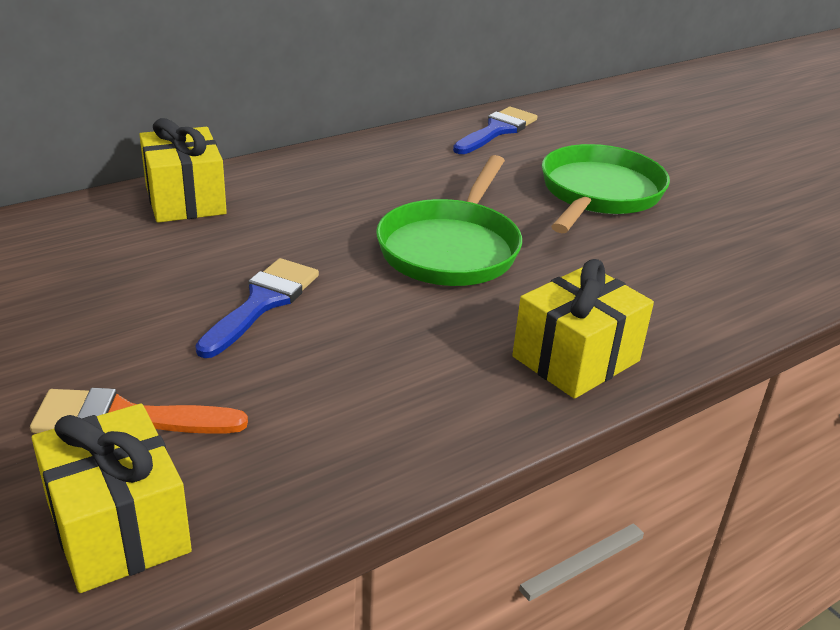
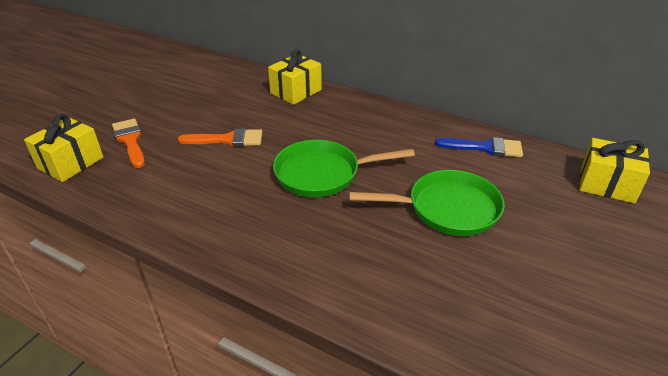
camera: 65 degrees right, 5 degrees up
(262, 303) = (228, 140): blue brush -> orange brush
(576, 359) = (246, 245): yellow gift -> yellow gift (607, 184)

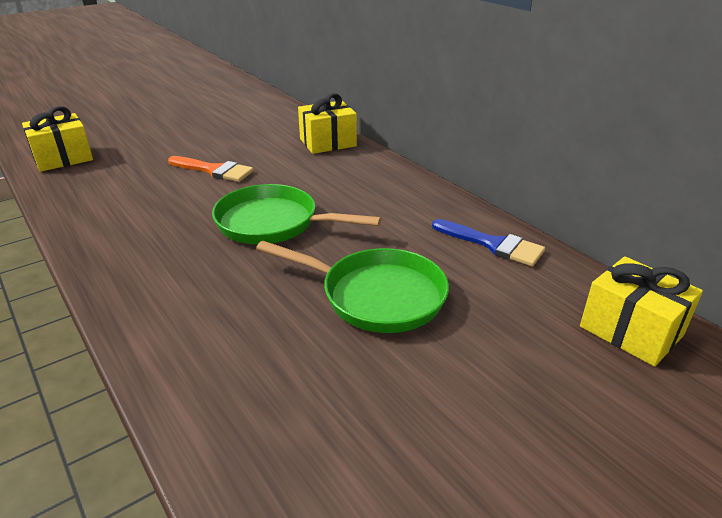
camera: 25 degrees right, 5 degrees down
(130, 140) = (129, 152): orange brush -> none

